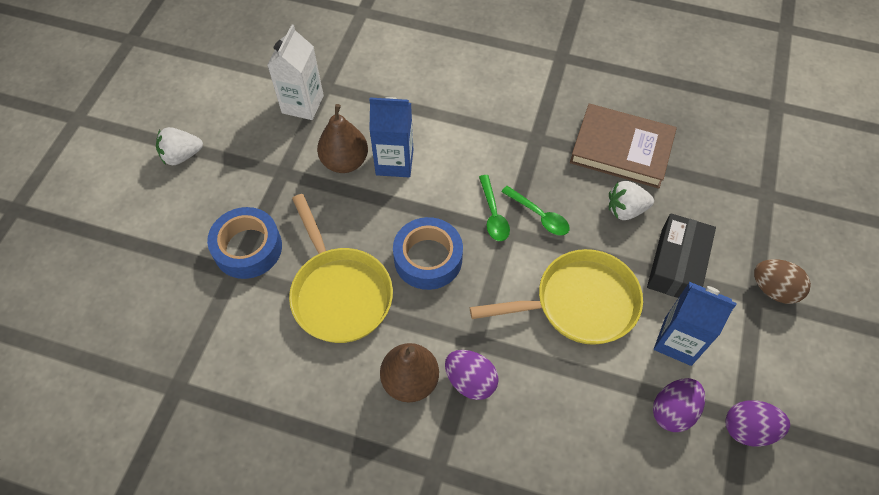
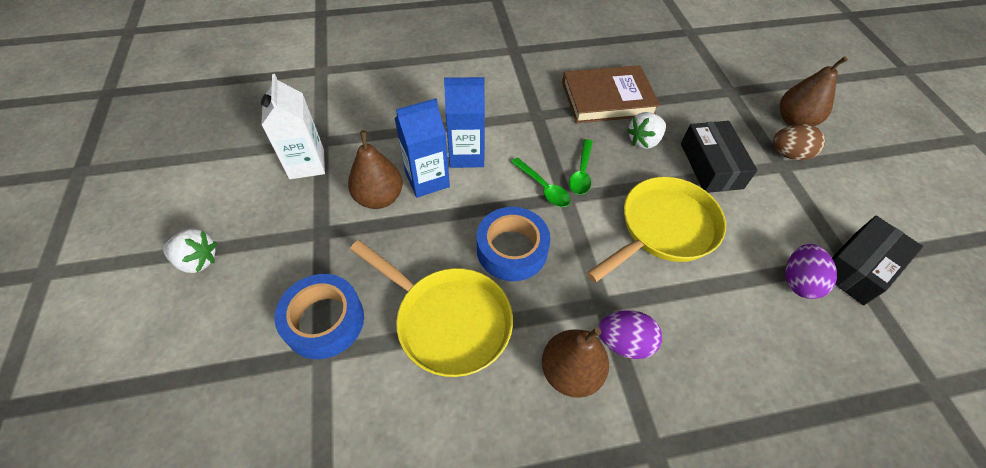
camera: 30 degrees left, 5 degrees down
(182, 155) = (198, 260): white strawberry -> white strawberry turned 120 degrees counterclockwise
(539, 216) = (581, 173): green spoon -> green spoon turned 90 degrees clockwise
(678, 341) = (757, 223): blue carton -> blue carton (466, 155)
(748, 429) = (859, 267): purple egg -> black box
(813, 257) = (794, 121): none -> brown pear

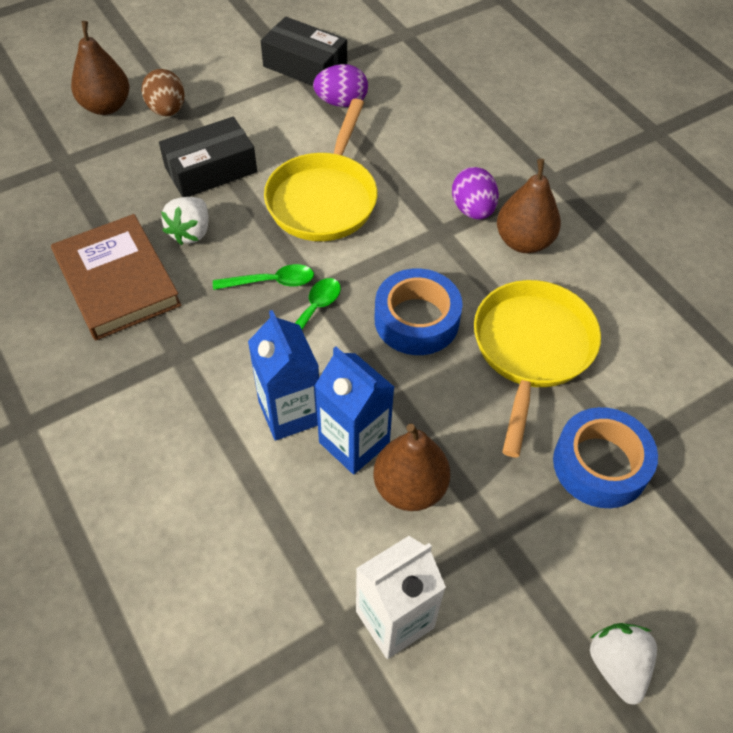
camera: 110 degrees left, 0 degrees up
(644, 141) = (190, 232): white strawberry -> white strawberry turned 75 degrees clockwise
(663, 229) = (324, 198): yellow pan -> yellow pan turned 105 degrees counterclockwise

